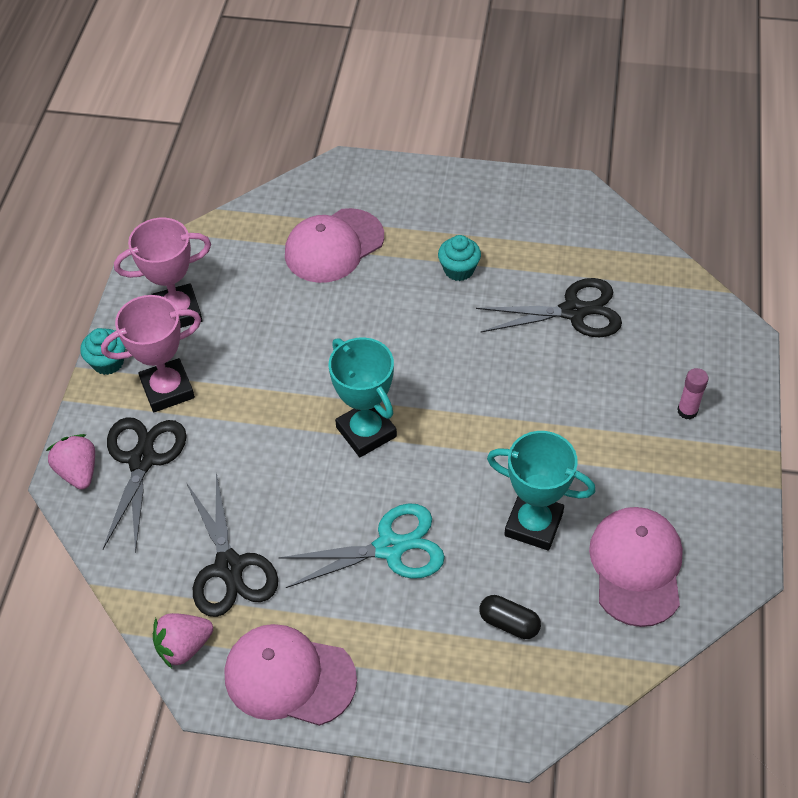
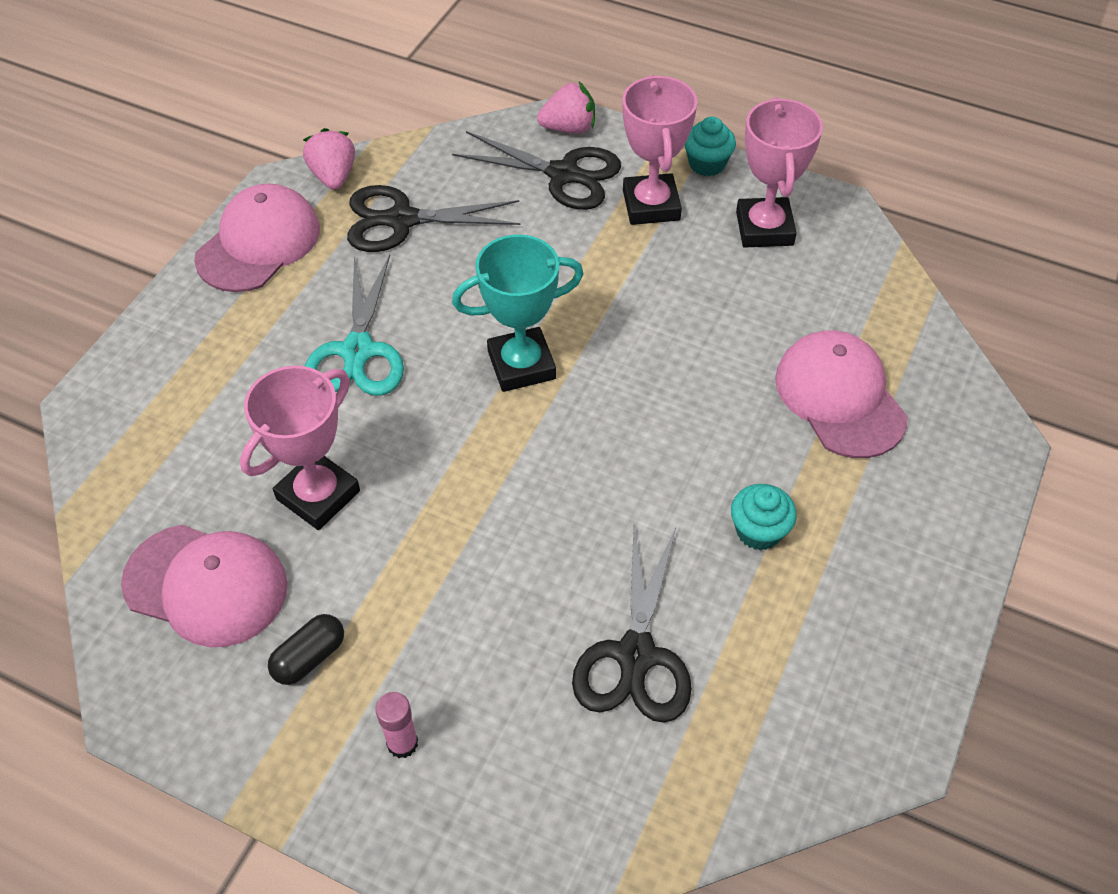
camera: 105 degrees right, 0 degrees up
(509, 623) = (210, 433): black capsule -> black capsule (309, 657)
(533, 524) = (318, 495): turquoise trophy -> pink trophy

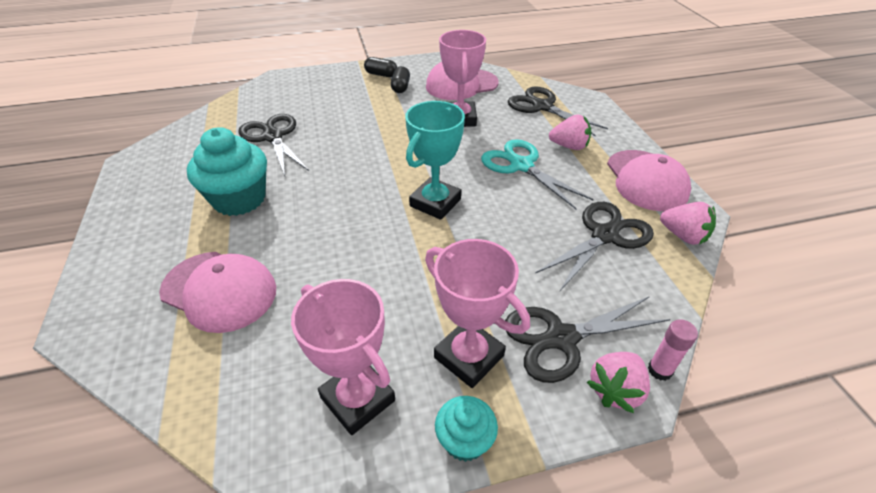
camera: 140 degrees right, 10 degrees down
(173, 435) = (542, 107): none -> black scissors
(257, 341) = (569, 146): none -> pink strawberry
(297, 736) = (381, 74): none -> black capsule
(402, 743) = (344, 86): pink glue stick -> pink glue stick (660, 370)
(758, 531) = (239, 199): turquoise cupcake -> turquoise cupcake, size x1.85

